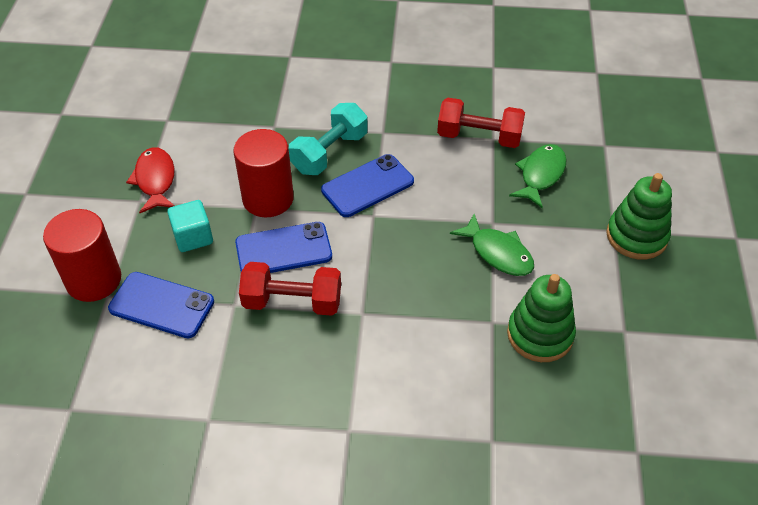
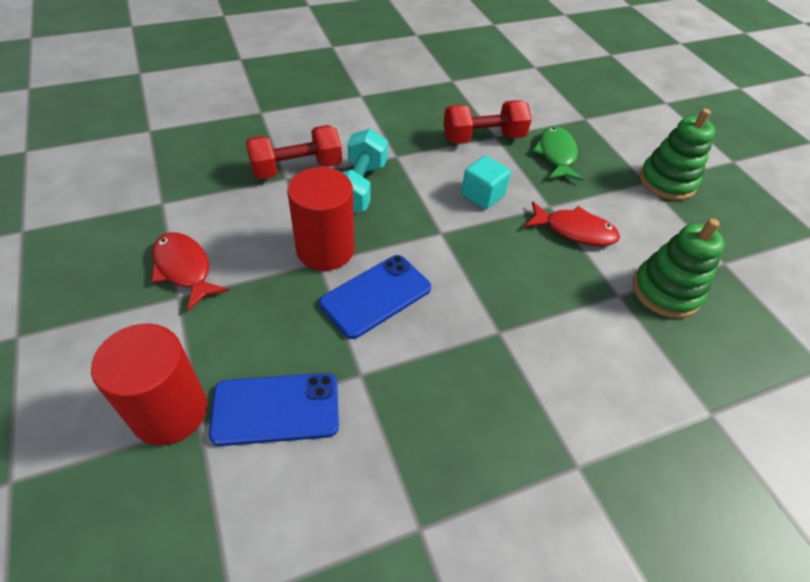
camera: 30 degrees left, 0 degrees up
(193, 237) = (267, 316): turquoise cube -> turquoise cube (482, 195)
(292, 302) = (422, 347): red dumbbell -> red dumbbell (296, 169)
(367, 186) = (416, 207): blue phone -> none
(498, 253) = (574, 231): green fish -> red fish

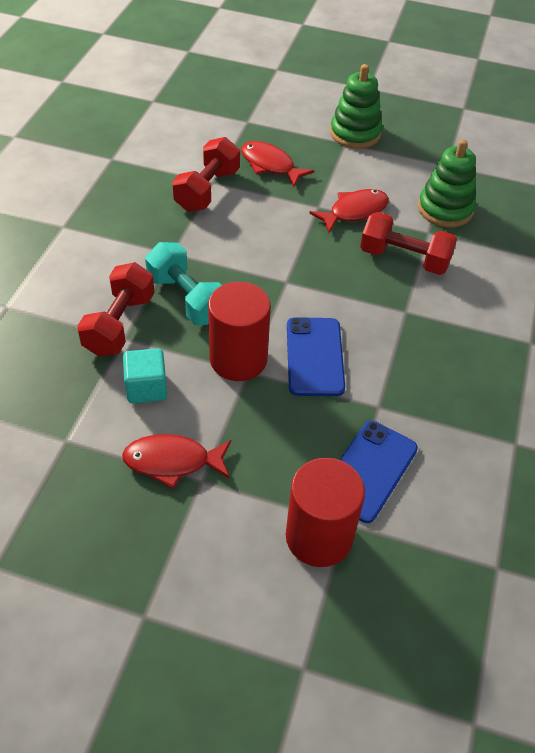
camera: 50 degrees left, 0 degrees up
(482, 195) = (271, 234): turquoise cube -> turquoise cube (146, 388)
(556, 155) = (270, 165): green fish -> red fish
(563, 295) = (404, 258): none -> red dumbbell

